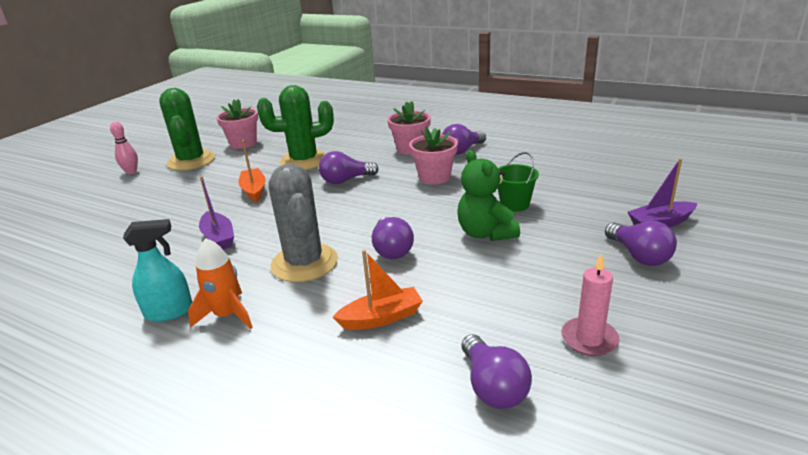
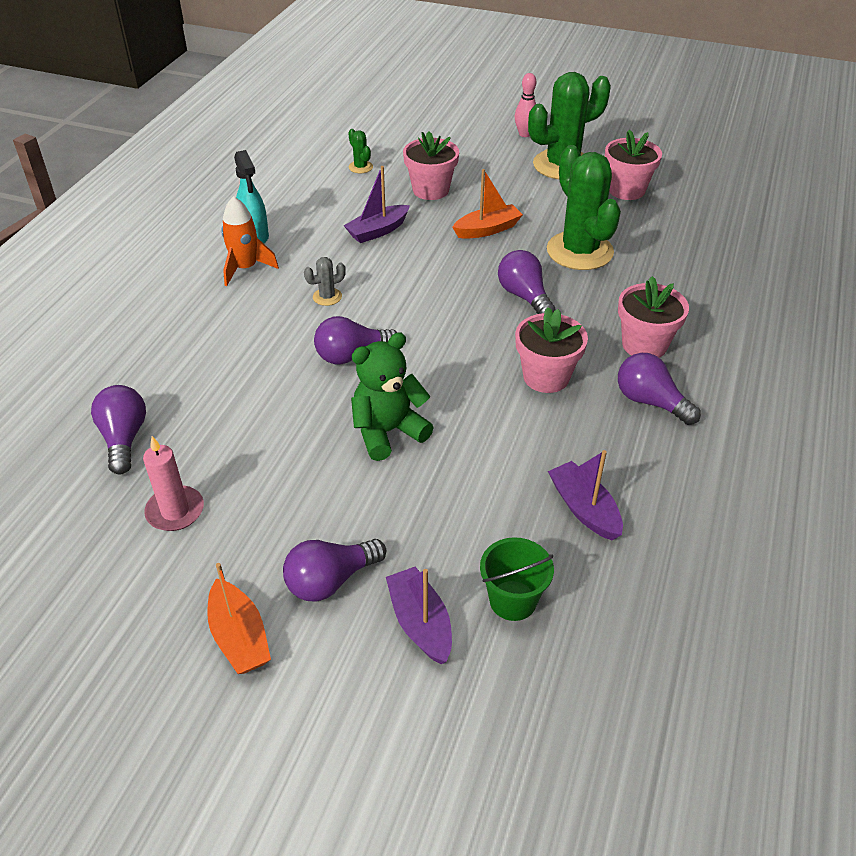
camera: 80 degrees right, 15 degrees up
(99, 247) = (360, 167): none -> green cactus
(175, 212) = (431, 190): none -> pink flower pot
(304, 263) = (327, 297): grey cactus -> grey cactus, size x0.41
(381, 318) = (230, 361): orange boat -> orange boat (239, 637)
(492, 387) = (124, 439): purple light bulb -> purple light bulb turned 105 degrees clockwise
(514, 204) = (468, 461): green bucket -> green bucket (513, 600)
(552, 172) = (584, 509): none -> purple boat

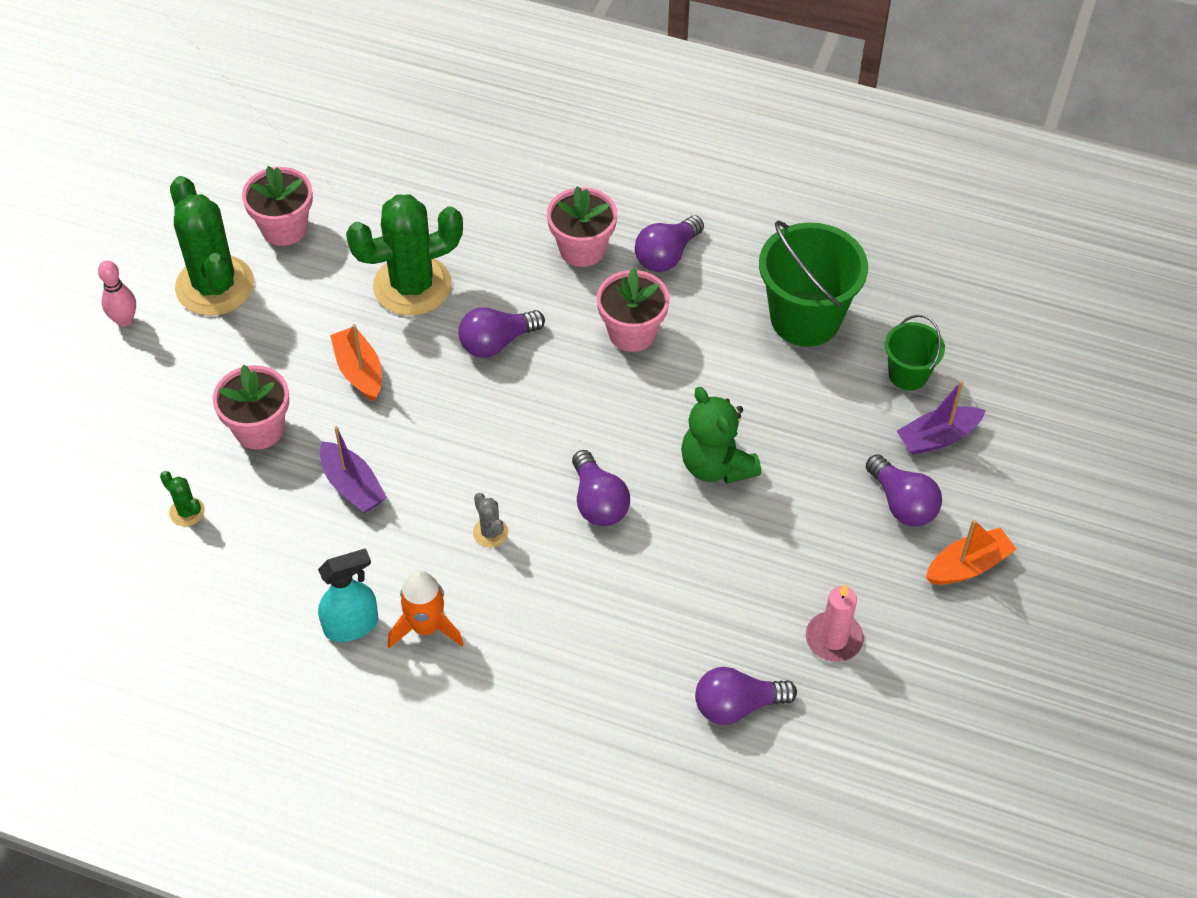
camera: 90 degrees left, 10 degrees up
(360, 167) = (187, 512): green cactus -> green cactus turned 75 degrees clockwise
(584, 509) = (805, 318): purple boat -> green bucket

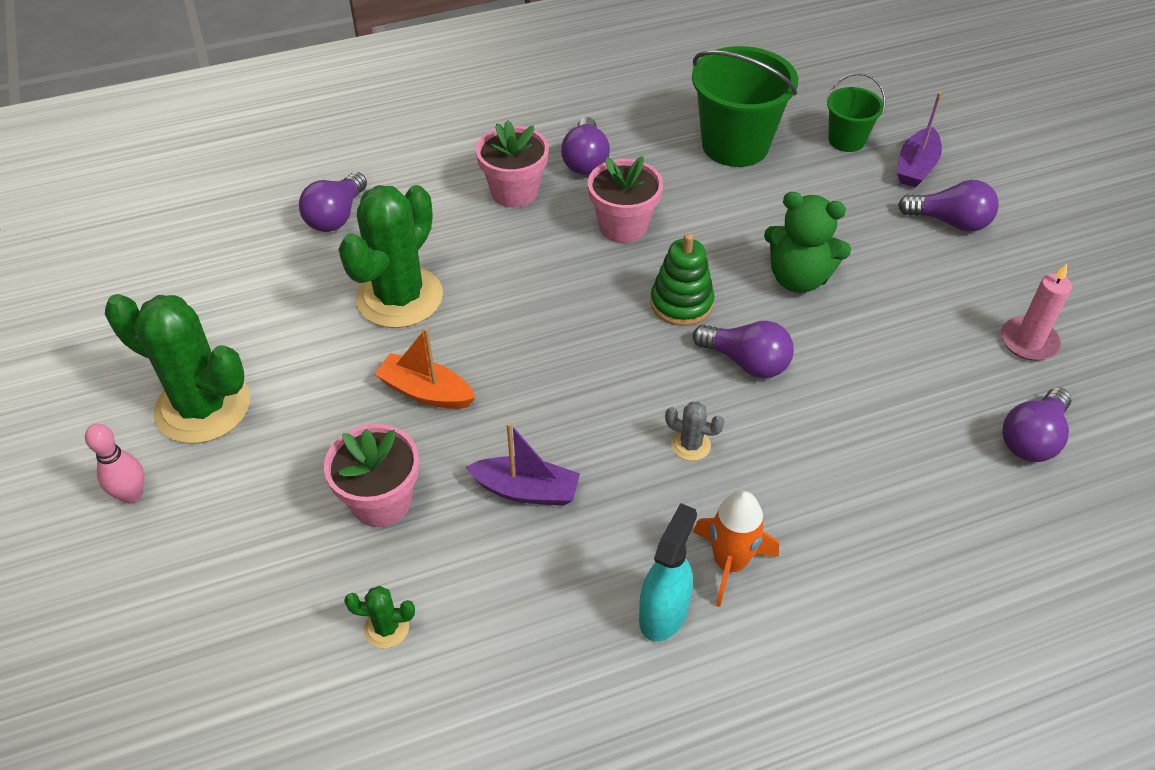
camera: 40 degrees left, 5 degrees down
(284, 228) = (226, 321): pink flower pot -> none
(497, 342) = (523, 296): purple light bulb -> purple light bulb (336, 216)
(604, 425) = (681, 303): none -> green stacking toy
(968, 566) = (1041, 234): orange boat -> none

